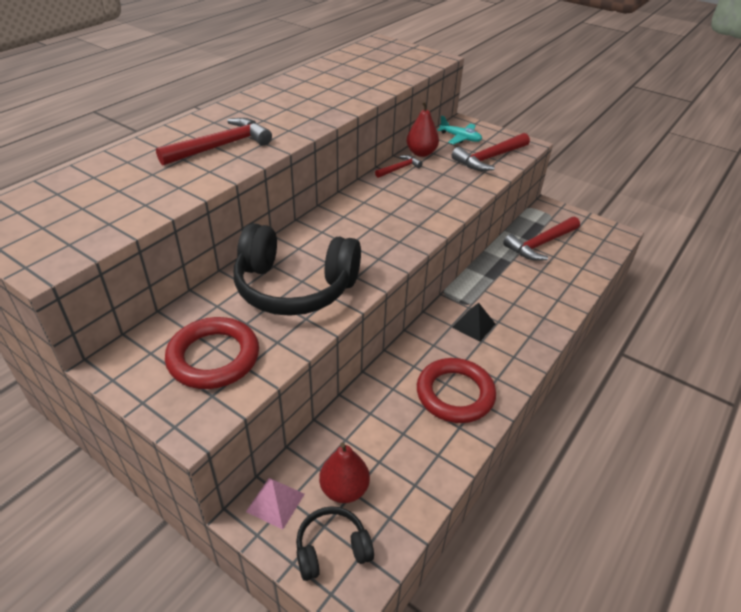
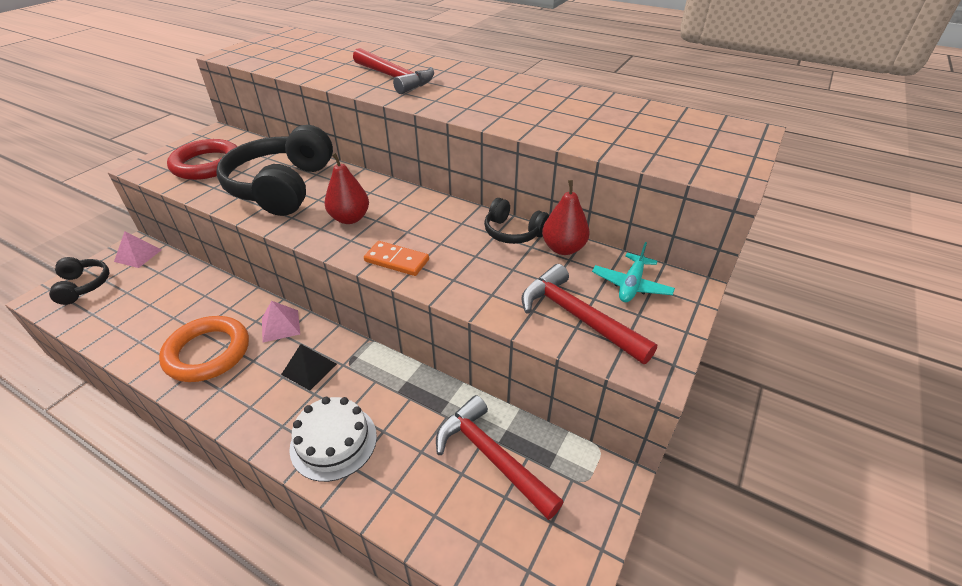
camera: 85 degrees right, 0 degrees up
(344, 489) = (131, 287): red pear -> red pear (350, 218)
(399, 168) = (513, 232): red hammer -> black headphones
(422, 347) = (280, 325): none -> pink pyramid
(430, 219) = (396, 261): none -> orange domino
(455, 394) = (208, 352): red ring -> orange ring
(539, 309) = (333, 441): none -> white cake

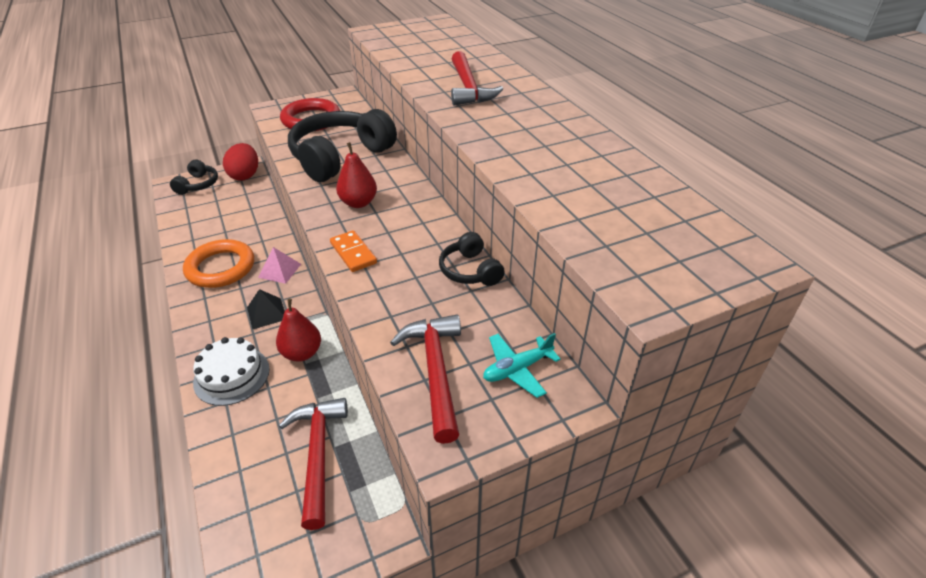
camera: 35 degrees right, 0 degrees up
(138, 255) = (245, 175): pink pyramid -> red egg
(563, 248) = (496, 305): red pear -> red pear (302, 353)

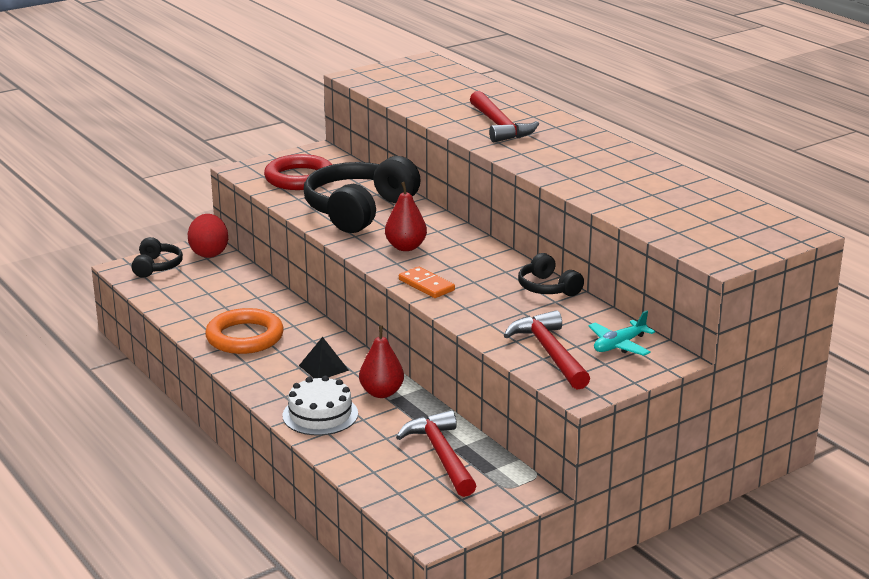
camera: 10 degrees left, 15 degrees down
(279, 270) = (313, 333): pink pyramid -> none

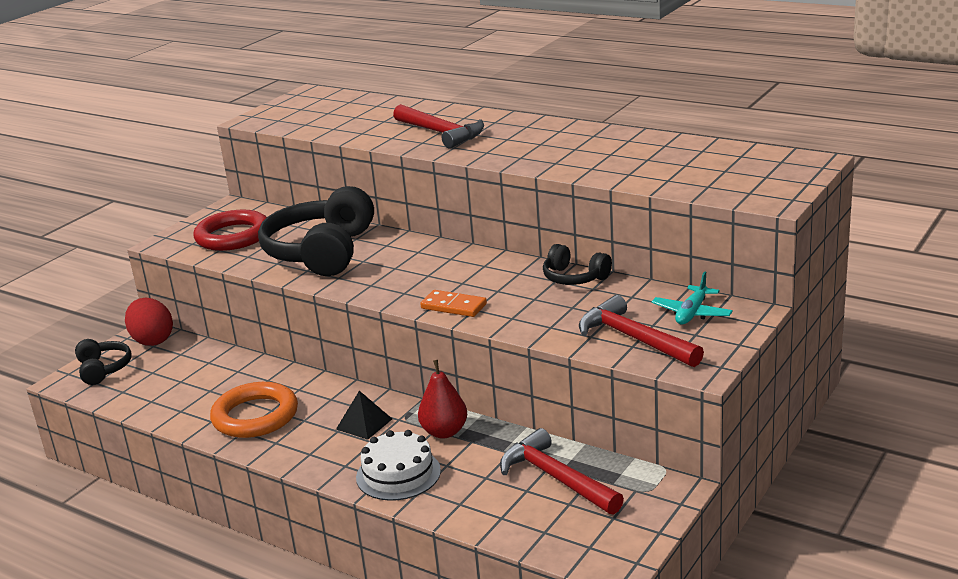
camera: 20 degrees left, 0 degrees up
(406, 247) = (400, 275): red pear -> none

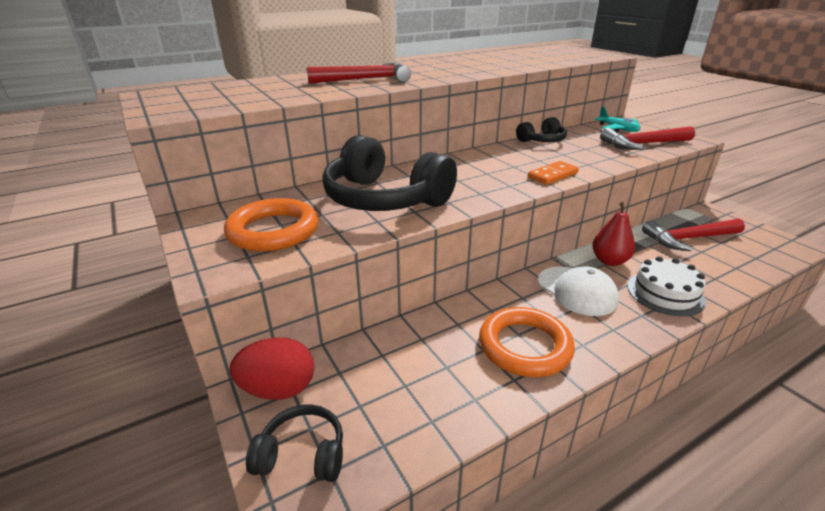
camera: 65 degrees left, 5 degrees up
(233, 236) = (273, 231): red ring -> orange ring
(364, 424) = (577, 291): black pyramid -> white cap

